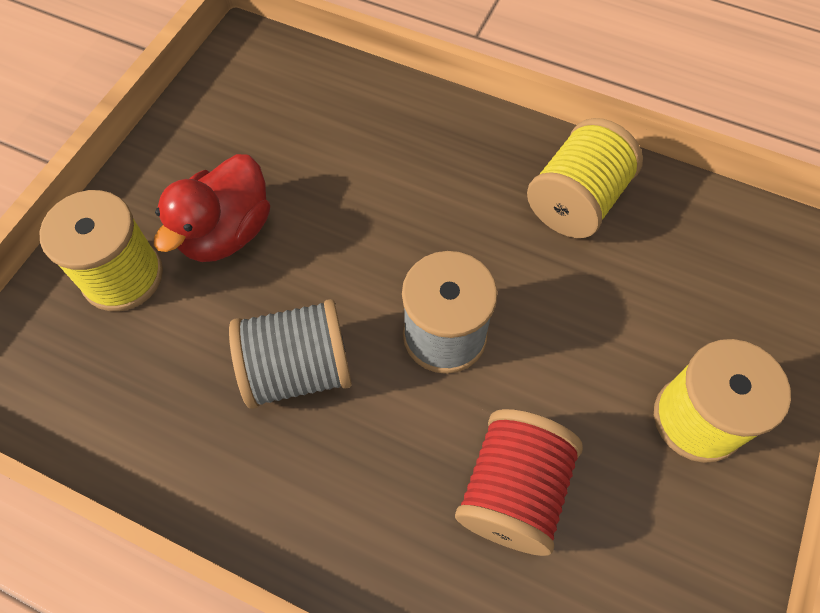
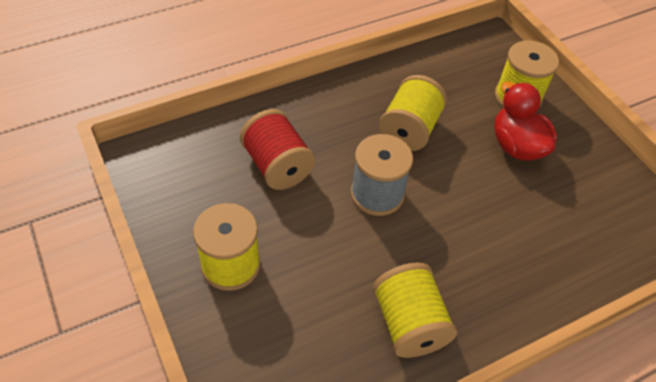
camera: 125 degrees right, 10 degrees down
(298, 369) = (409, 130): grey spool -> yellow spool

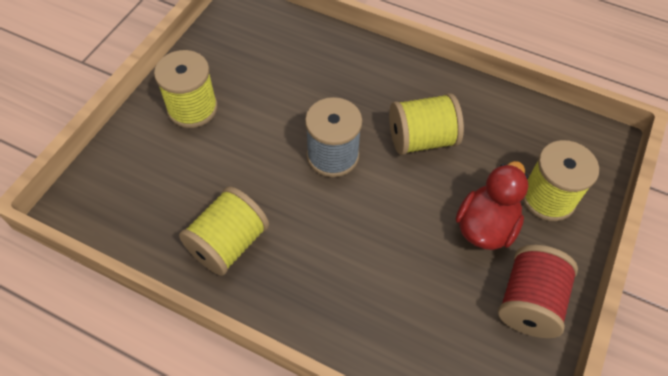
camera: 55 degrees right, 5 degrees up
(277, 166) = (301, 81): red spool -> red spool (529, 302)

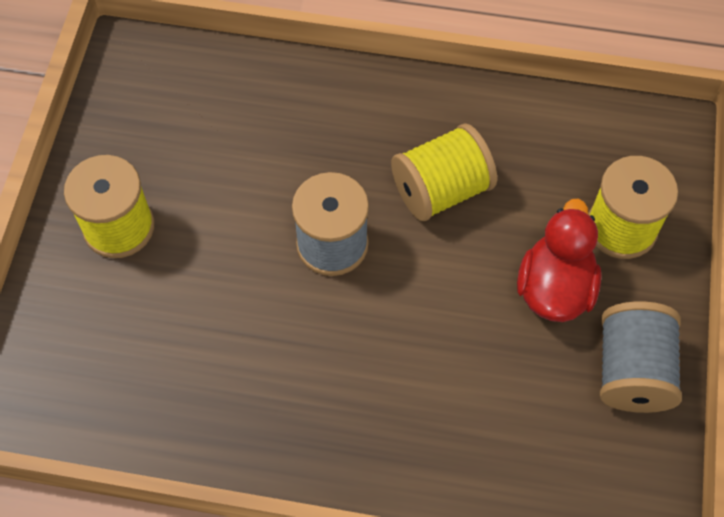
camera: 15 degrees left, 5 degrees up
(228, 243) = (236, 403): yellow spool -> none
(529, 302) = (631, 371): red spool -> grey spool

